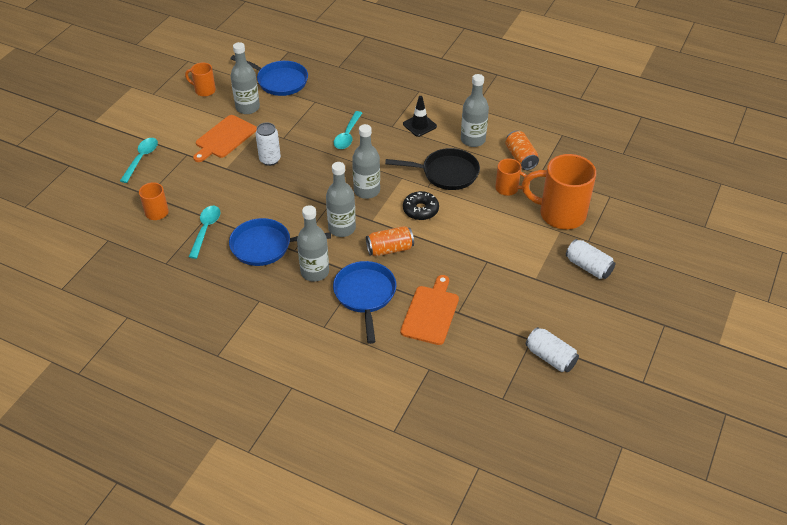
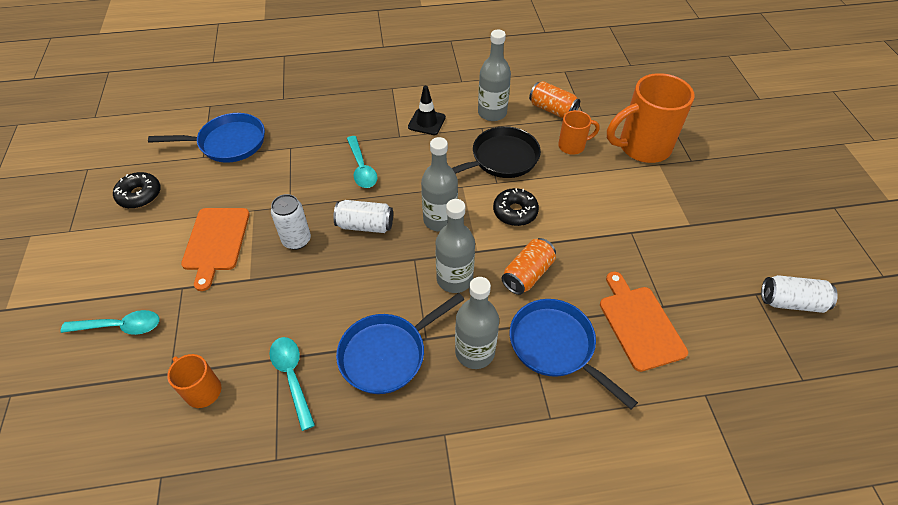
camera: 35 degrees left, 5 degrees up
(141, 159) = (120, 326): turquoise spoon -> turquoise spoon turned 105 degrees clockwise
(204, 90) = (140, 195): orange mug -> black donut
(247, 107) = (214, 191): grey bottle -> none
(588, 267) = (719, 186): white can -> white can (365, 225)

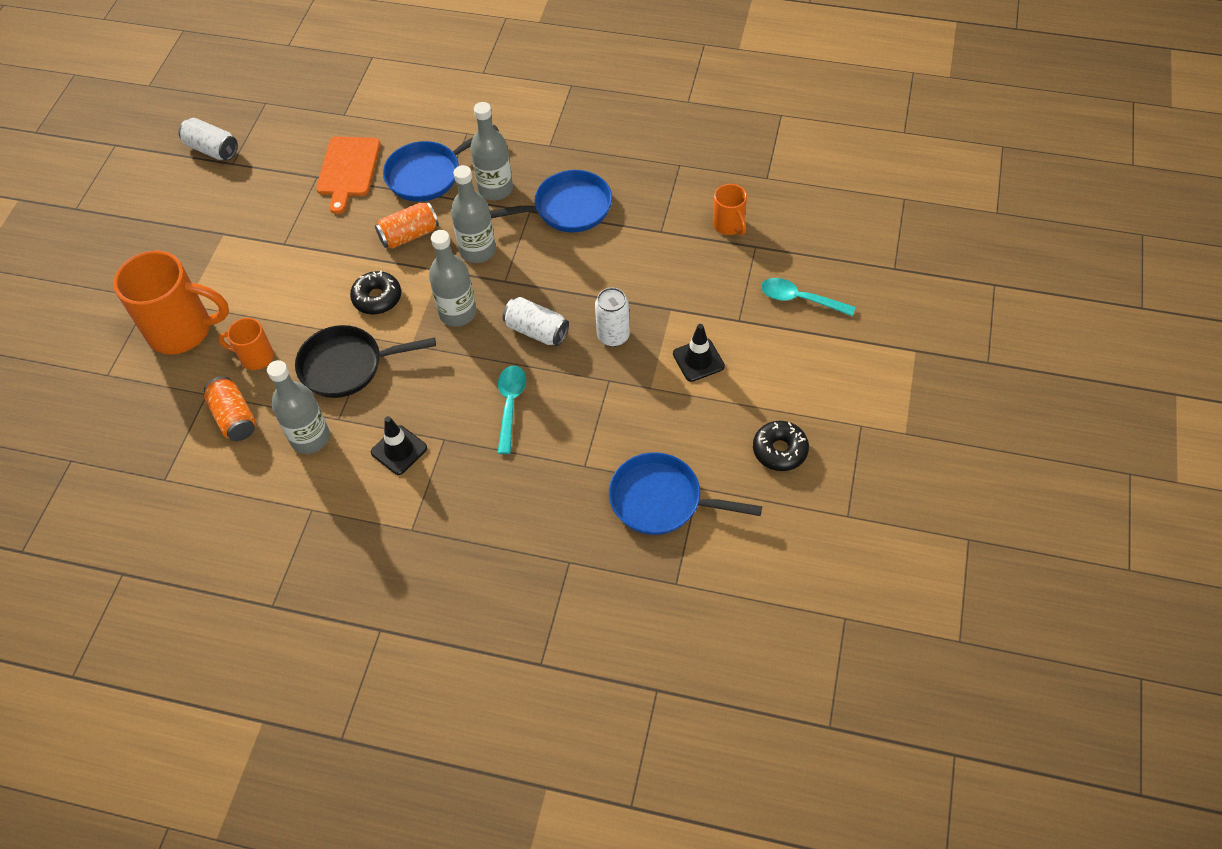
camera: 155 degrees left, 5 degrees up
(216, 242) = (698, 360): orange cutting board -> black traffic cone
(292, 377) = (652, 214): turquoise spoon -> none
(555, 346) = (428, 174): blue pan -> blue pan turned 75 degrees clockwise

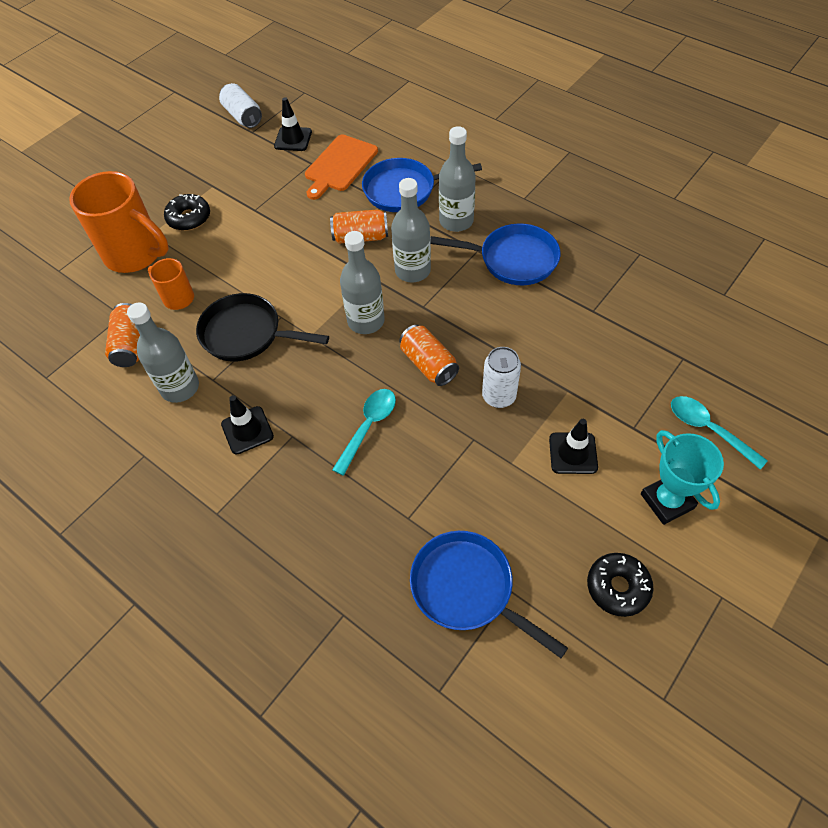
camera: 25 degrees right, 0 degrees up
(282, 157) = (293, 139): none -> black traffic cone
(377, 298) = (304, 282): black donut -> black donut (189, 218)
(536, 331) = (428, 364): white can -> orange can
(729, 225) = (664, 328): orange mug -> none
(790, 369) = (667, 501): none -> turquoise trophy

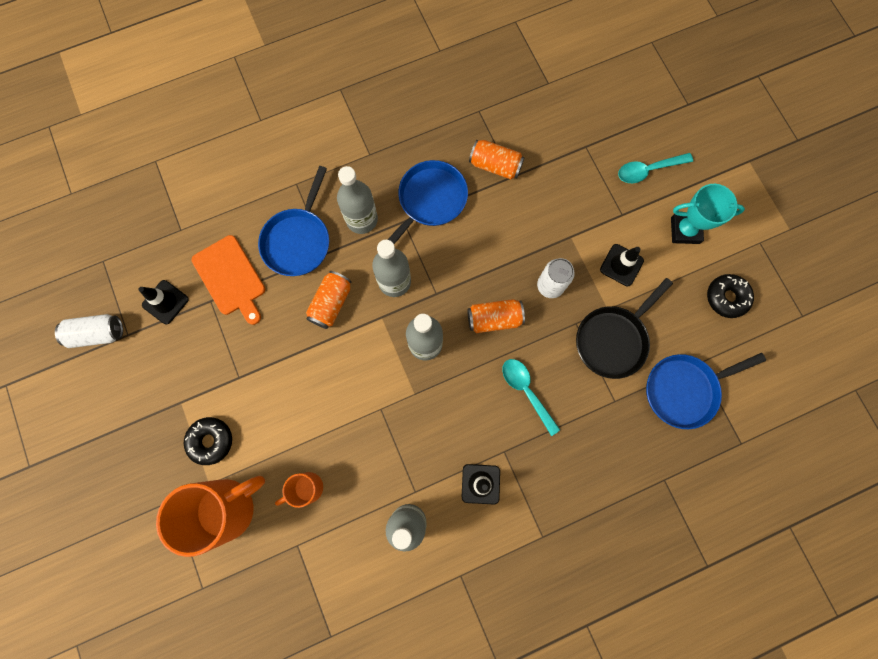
camera: 65 degrees left, 20 degrees up
(130, 345) = (337, 548): orange can -> orange can (495, 166)
(246, 334) = (383, 445): black pan -> black pan (613, 339)

